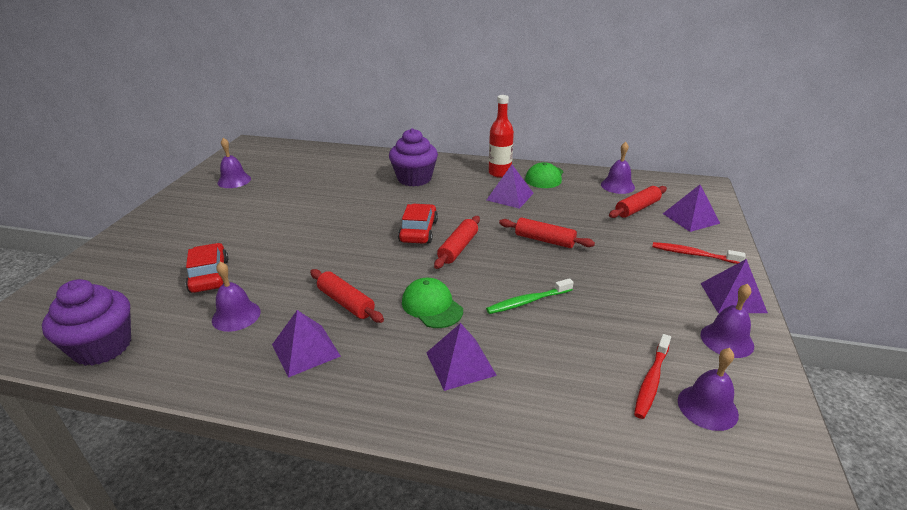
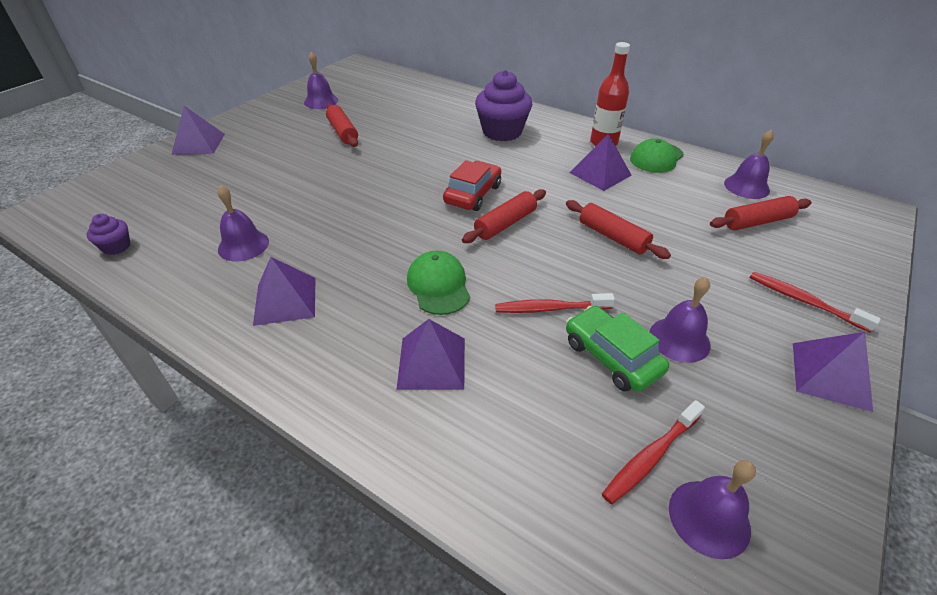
camera: 20 degrees right, 10 degrees up
(102, 347) = (116, 247): purple cupcake -> purple cupcake, size x0.49
(209, 276) = (243, 197): red car -> none
(346, 302) = (353, 258): red rolling pin -> red rolling pin (343, 132)
(528, 301) = (550, 309): green toothbrush -> red toothbrush
(590, 323) = (611, 357): none -> green car
(690, 218) = (827, 250): purple pyramid -> purple pyramid (198, 144)
(727, 340) = (789, 433): purple bell -> purple bell (679, 339)

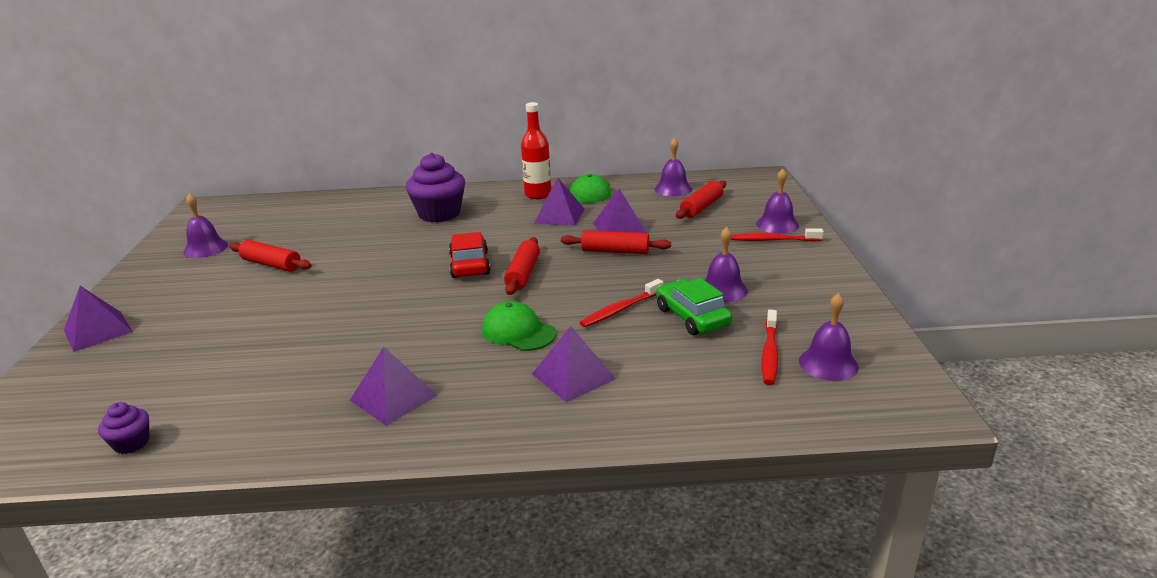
camera: 35 degrees left, 15 degrees down
(243, 245) = (289, 382): purple bell -> purple bell (777, 224)
(611, 357) = (692, 317): green car -> green car turned 45 degrees clockwise
(830, 375) = (822, 270): purple pyramid -> purple pyramid (619, 228)

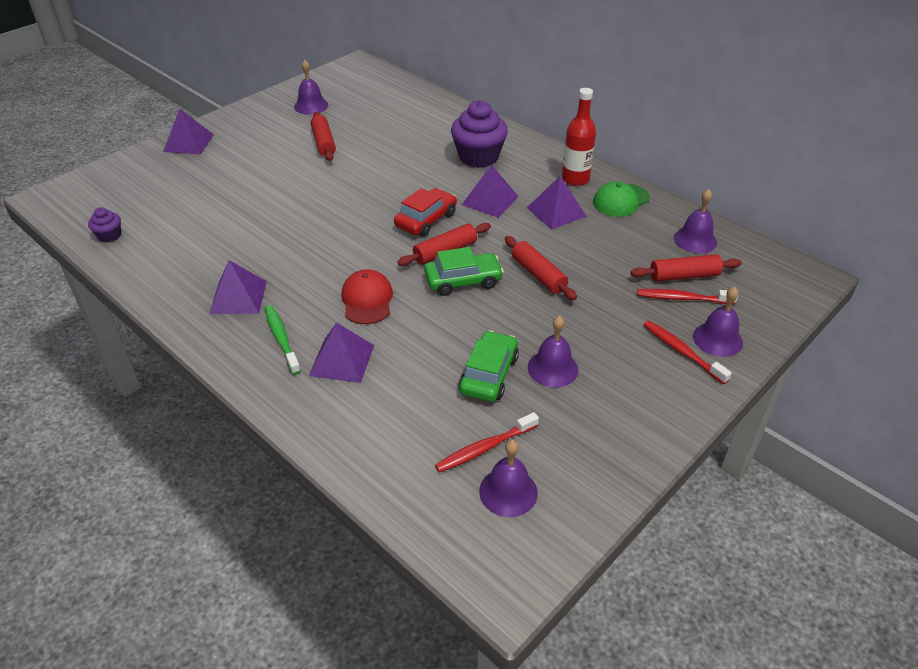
camera: 45 degrees right, 15 degrees up
(494, 397) = (281, 339): none -> green toothbrush
(518, 332) = (367, 300): green cap -> red cap
(570, 281) = (463, 281): none -> green car
(619, 228) = (579, 254): purple pyramid -> purple pyramid (490, 200)
(620, 309) = (454, 330): red toothbrush -> red toothbrush (683, 298)

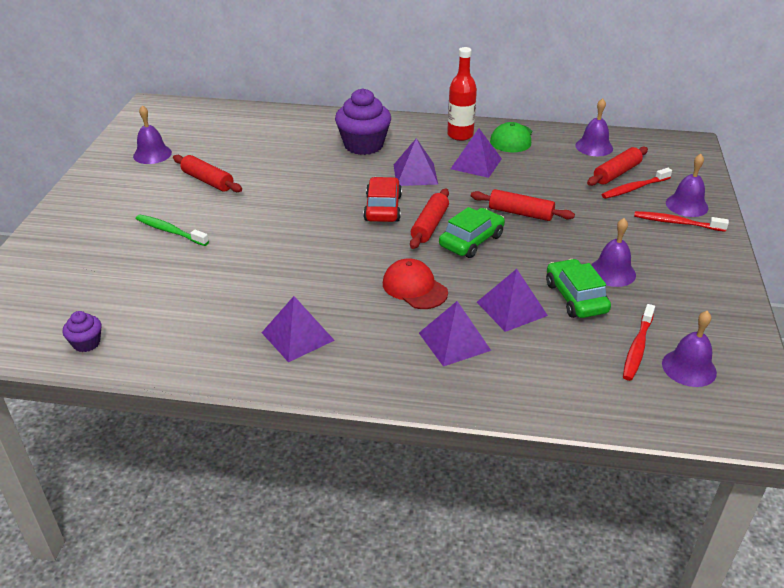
camera: 35 degrees left, 5 degrees down
(188, 143) = (61, 229): purple pyramid -> purple pyramid (511, 308)
(281, 339) = (382, 350): green toothbrush -> green toothbrush (170, 231)

